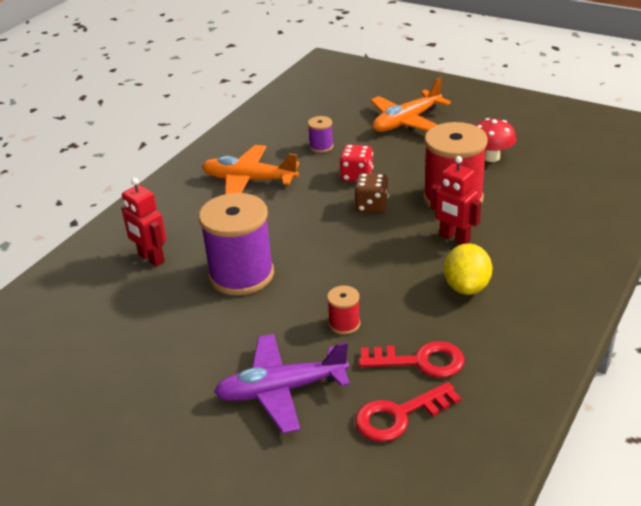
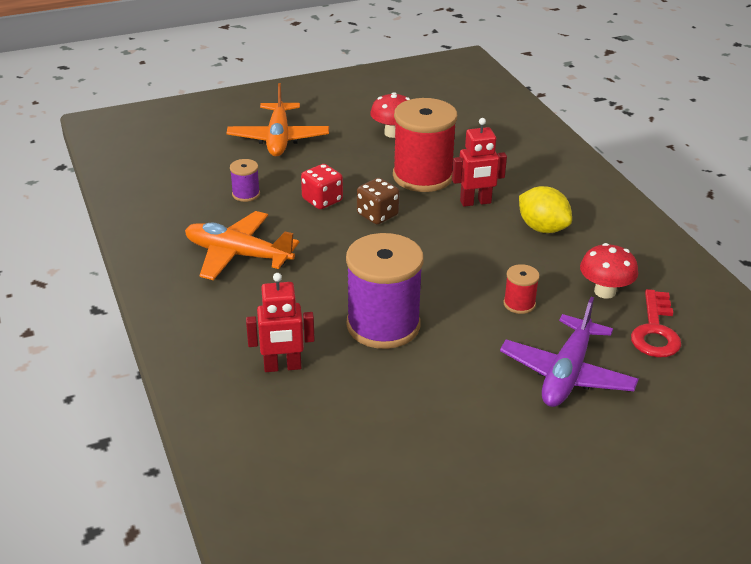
camera: 55 degrees left, 0 degrees up
(249, 180) = (238, 255): orange plane -> orange plane turned 60 degrees clockwise
(420, 361) = (604, 291): red key -> red mushroom

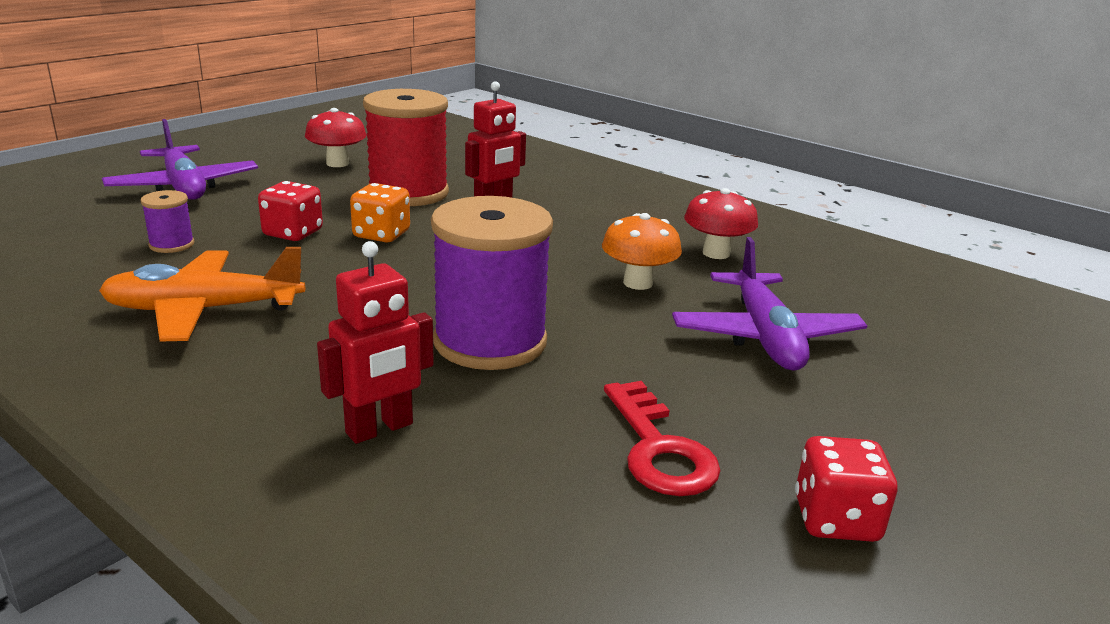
camera: 30 degrees left, 10 degrees down
(278, 139) = (184, 187): orange plane -> purple plane
(377, 215) = (381, 235): brown dice -> orange dice
(481, 504) = (836, 519): none -> red dice
(519, 304) = (638, 283): red spool -> orange mushroom
(542, 228) = (591, 214): yellow lemon -> none
(655, 331) = (805, 275): red key -> red key (658, 448)

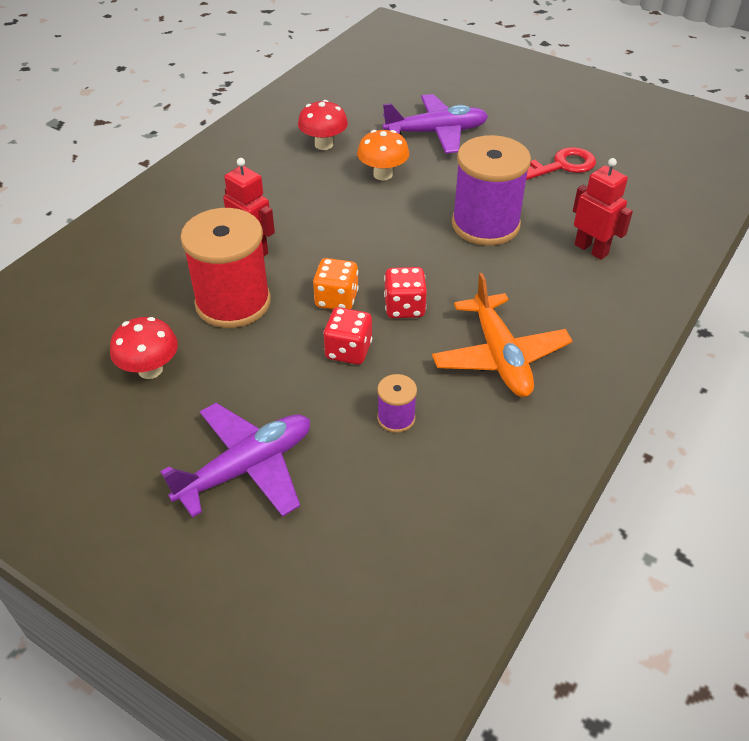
camera: 95 degrees left, 20 degrees up
(836, 519) = (584, 125): red dice -> red dice (404, 307)

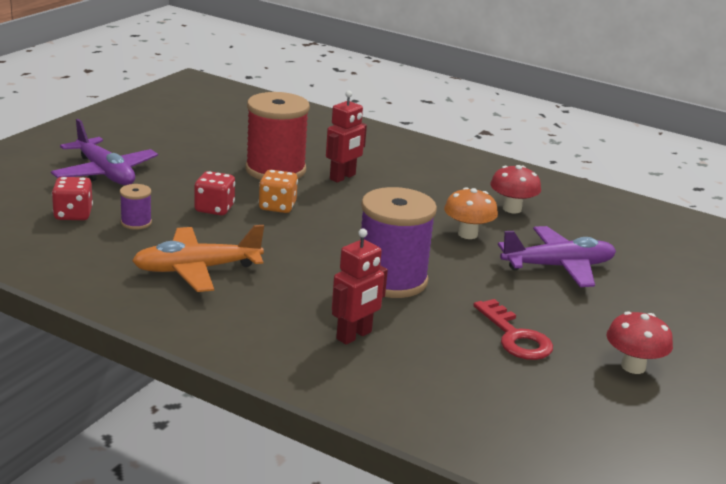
camera: 85 degrees right, 20 degrees down
(150, 369) = (206, 145): red mushroom -> red mushroom (633, 367)
(404, 307) = (265, 233): red dice -> red dice (73, 214)
(436, 133) = (558, 267): purple plane -> purple plane turned 90 degrees counterclockwise

